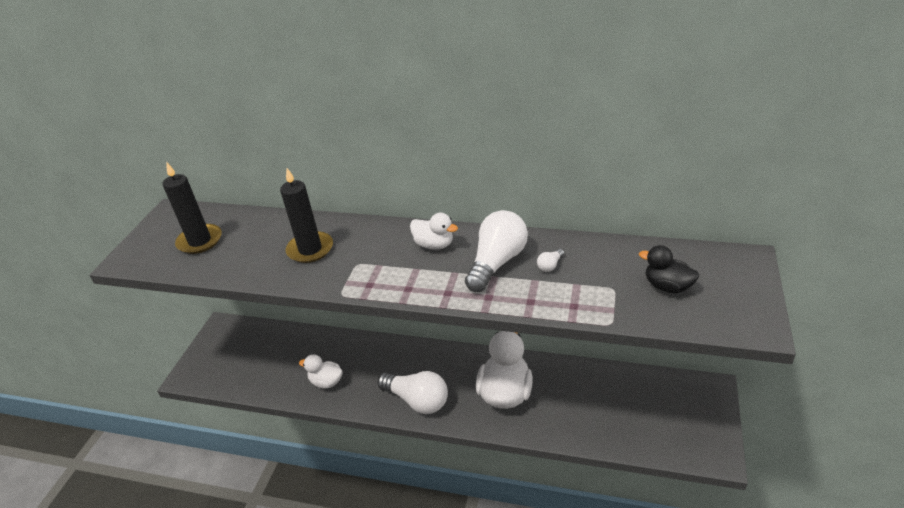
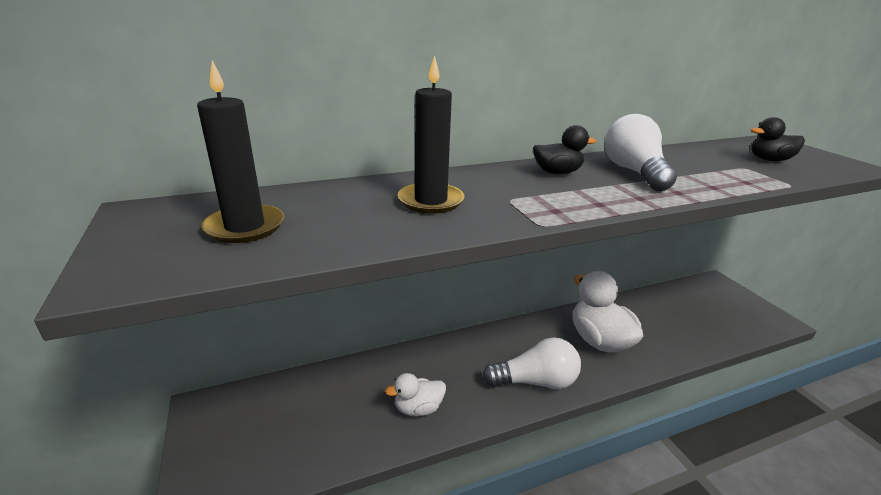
camera: 40 degrees left, 10 degrees down
(434, 245) = (557, 172): white duck -> black duck
(550, 265) = (675, 165): white light bulb -> none

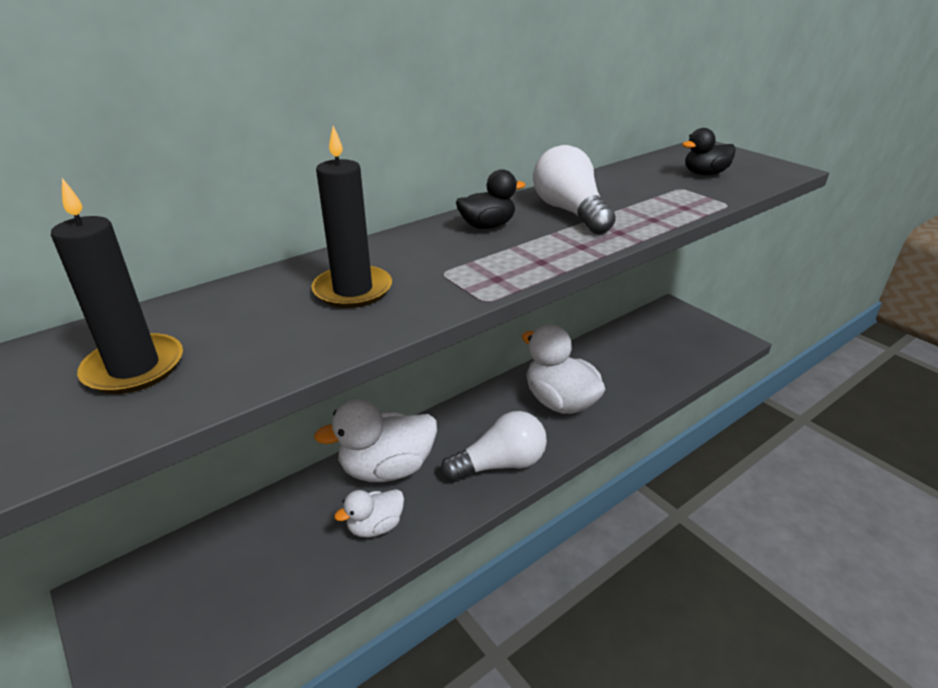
camera: 15 degrees left, 5 degrees up
(439, 363) = (387, 469): none -> white duck

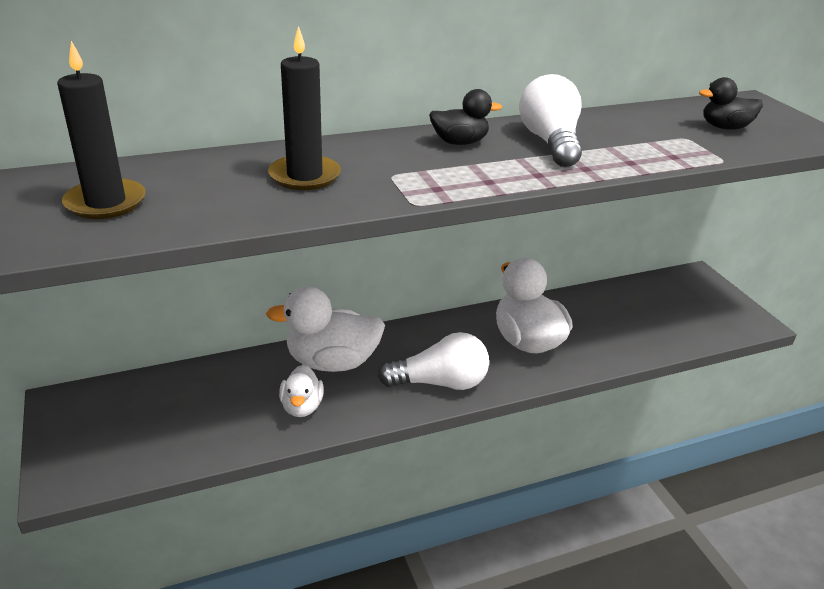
camera: 15 degrees right, 0 degrees up
(375, 526) = (302, 407): white duck -> white duck turned 75 degrees counterclockwise

